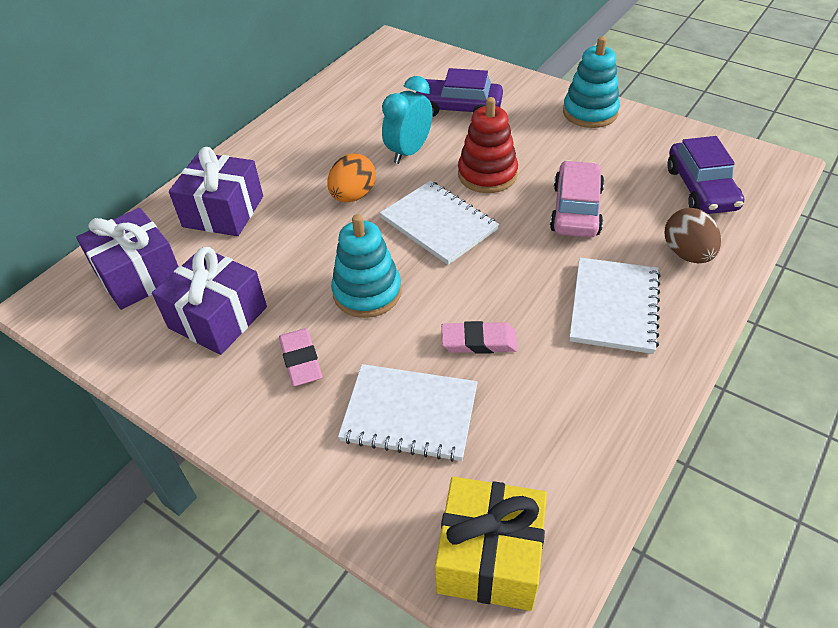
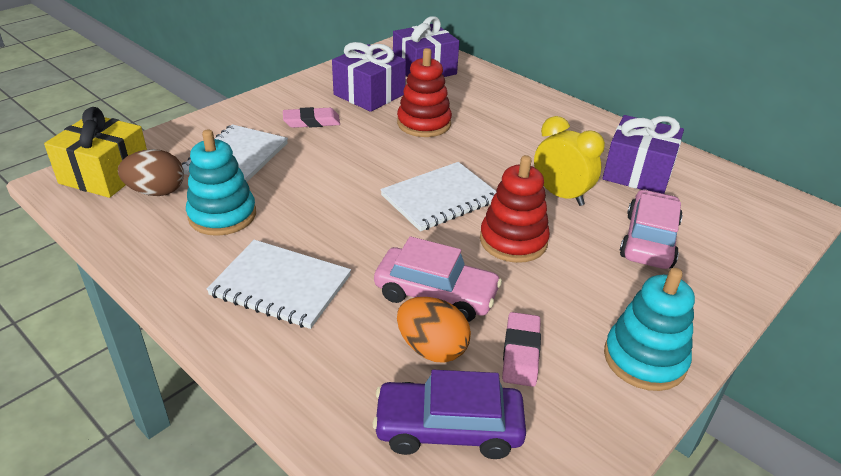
camera: 95 degrees right, 10 degrees down
(223, 211) = (487, 99): purple gift -> purple gift (637, 172)
(290, 255) = (424, 123): none -> red stacking toy
(353, 196) = (494, 157): orange egg -> orange egg (432, 348)
(367, 292) = (366, 153): turquoise stacking toy -> turquoise stacking toy (222, 215)
(409, 152) = (561, 195): turquoise clock -> yellow clock
(458, 108) = (648, 240): purple car -> pink car
(479, 341) = (284, 198): pink eraser -> pink eraser (521, 352)
(687, 254) = (330, 368): brown egg -> brown egg (156, 192)

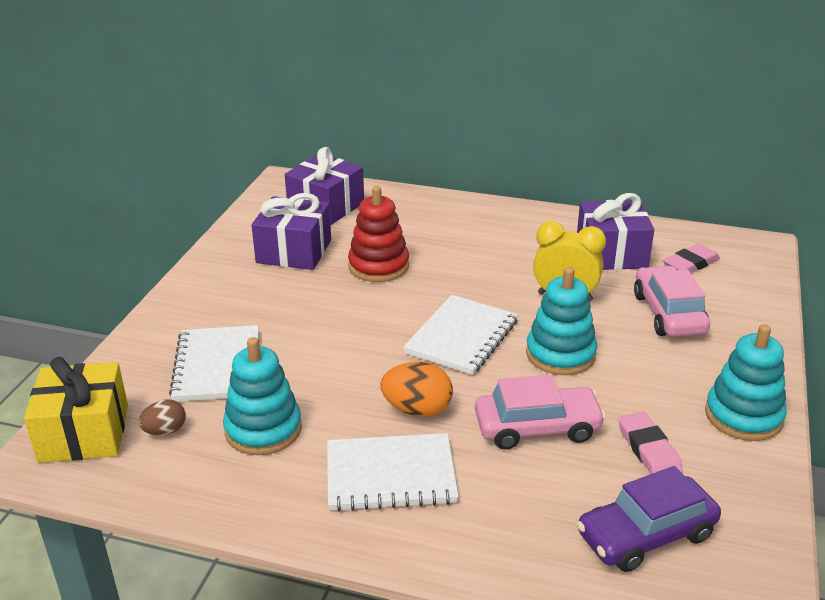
camera: 25 degrees left, 5 degrees down
(156, 192) = (165, 431): brown egg -> brown egg, size x0.63
(311, 121) = (260, 300): pink eraser -> pink eraser (690, 264)
(432, 348) = (575, 476): orange egg -> orange egg (417, 410)
(513, 241) = (560, 354): red stacking toy -> turquoise stacking toy

